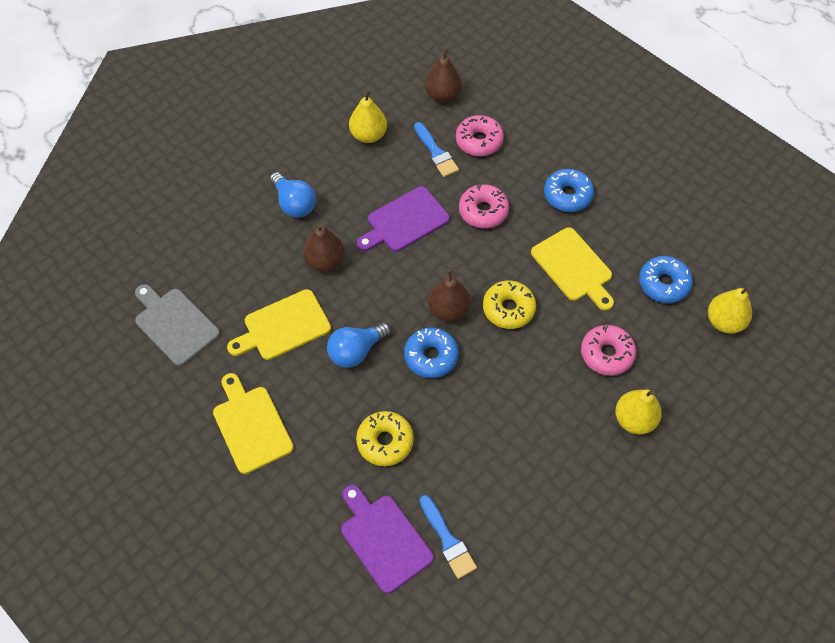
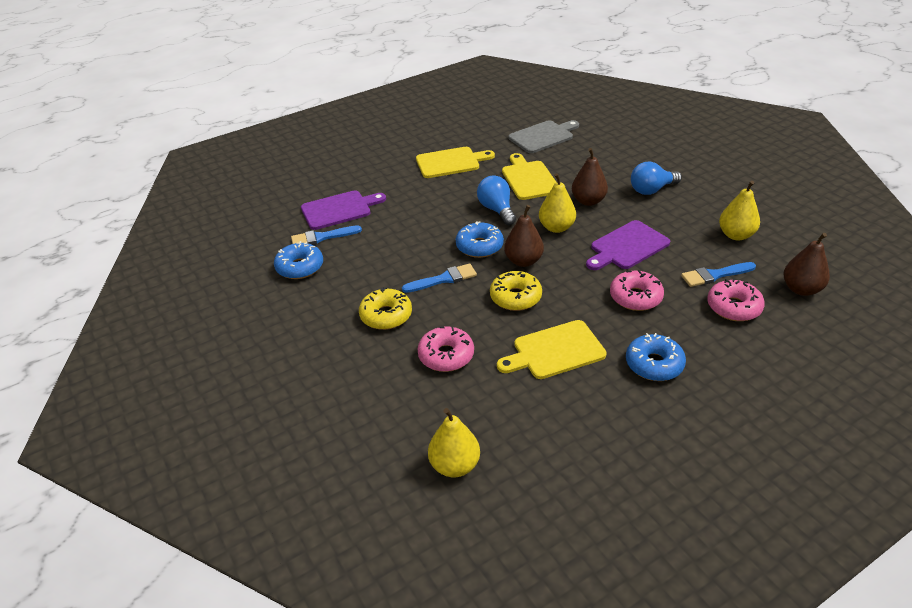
camera: 105 degrees right, 20 degrees down
(385, 441) = (413, 216): yellow donut -> yellow donut (386, 315)
(404, 221) = (627, 246): purple cutting board -> purple cutting board turned 105 degrees counterclockwise
(496, 381) = (443, 279): none -> blue brush
(634, 419) = (370, 360): yellow pear -> yellow pear (556, 227)
(663, 284) = (519, 421): blue donut -> blue donut (300, 267)

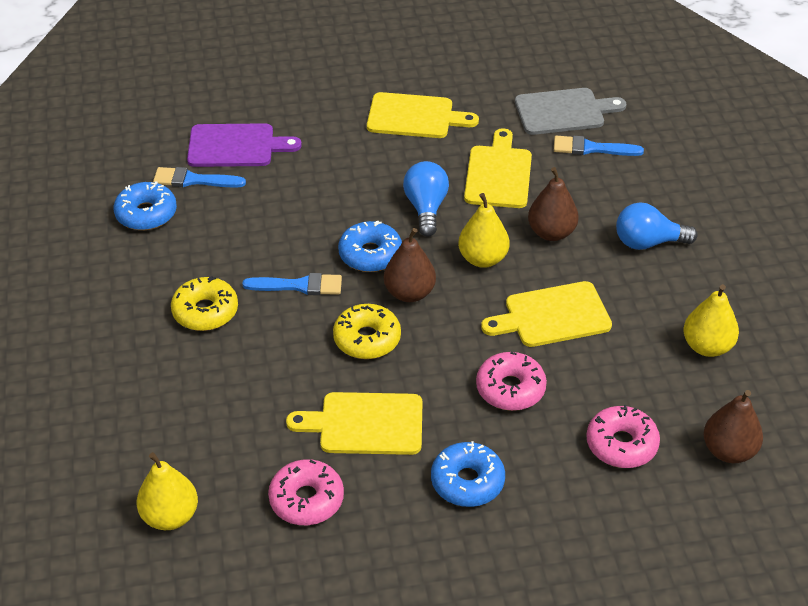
camera: 20 degrees right, 5 degrees up
(446, 355) = (240, 386): pink donut -> pink donut (306, 499)
(627, 246) = (552, 316): purple cutting board -> yellow cutting board
(715, 275) = (633, 393): blue brush -> blue brush (591, 148)

